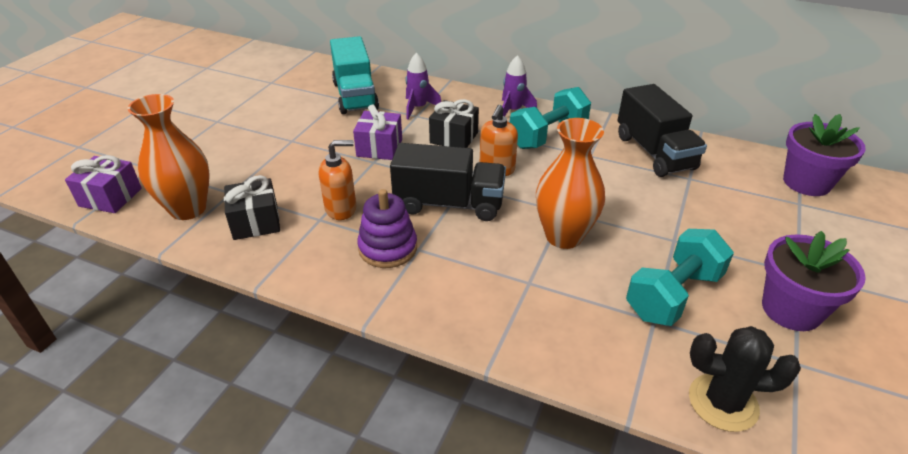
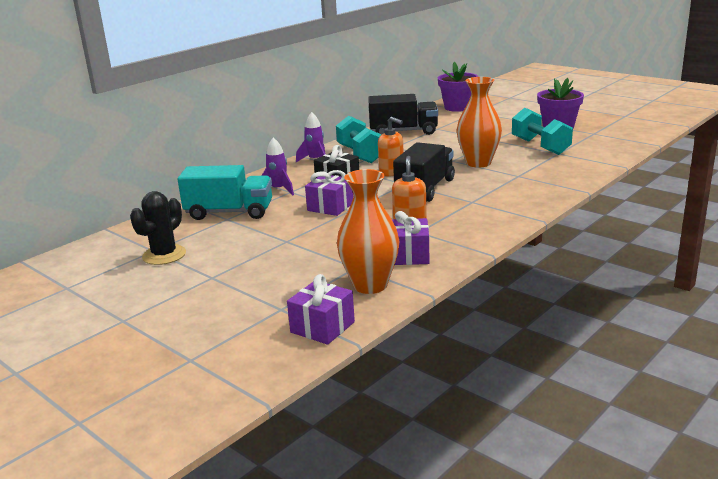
camera: 70 degrees left, 15 degrees down
(256, 222) = (408, 255): black gift -> purple gift
(388, 248) = (467, 210): purple stacking toy -> none
(723, 402) = (616, 149): black cactus -> black cactus (164, 255)

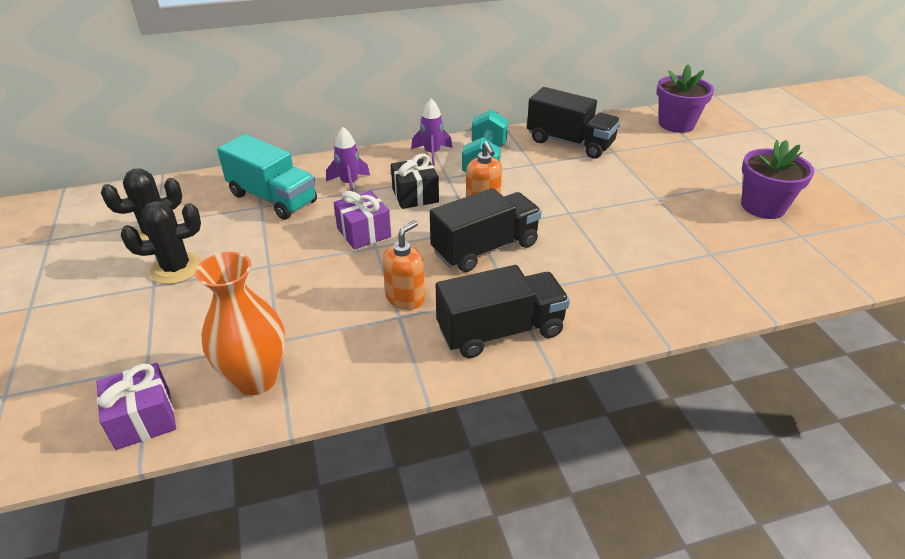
camera: 30 degrees right, 15 degrees up
(215, 264) = (176, 268): none -> black cactus
(408, 255) = (344, 351): purple gift -> none
(478, 163) = (593, 230): orange vase -> none
(490, 216) = (500, 331): none -> black truck
(540, 146) = (700, 232): turquoise dumbbell -> none

